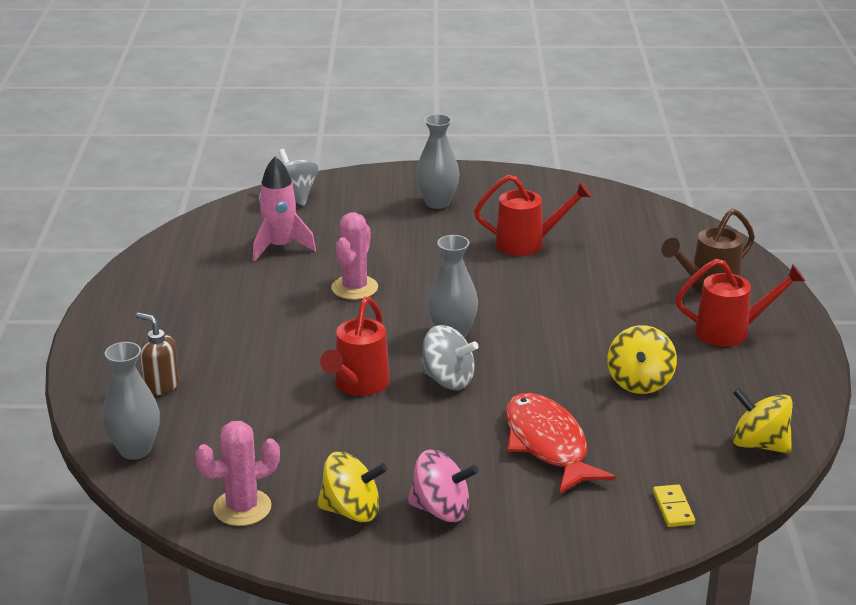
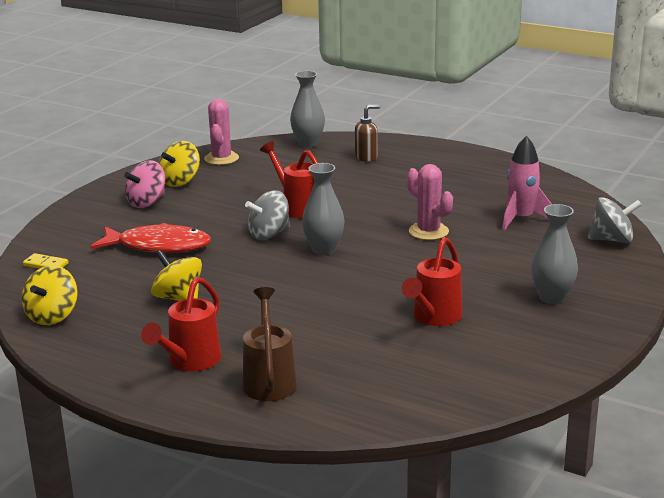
camera: 120 degrees right, 5 degrees down
(759, 444) = (52, 316): yellow spinning top -> yellow spinning top turned 135 degrees clockwise

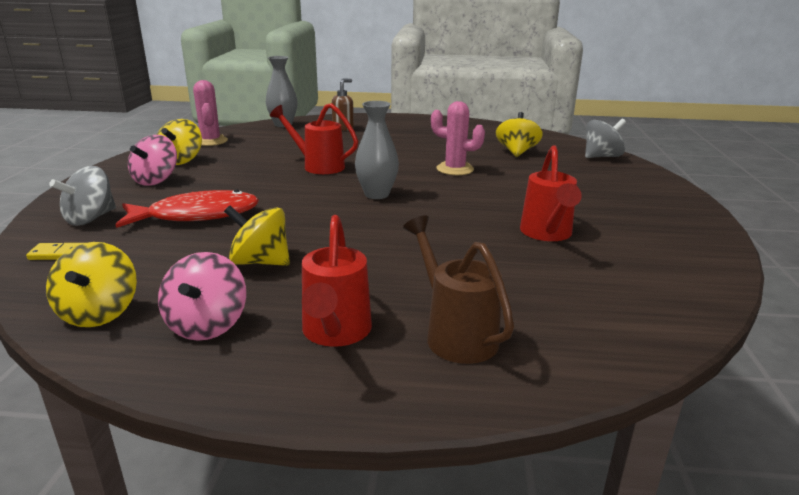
camera: 25 degrees left, 0 degrees up
(113, 339) = (207, 325): none -> pink spinning top
(269, 234) = (310, 190): grey spinning top -> grey spinning top (90, 218)
(521, 219) = (516, 152): pink rocket -> yellow spinning top
(552, 297) = (620, 201): grey vase -> none

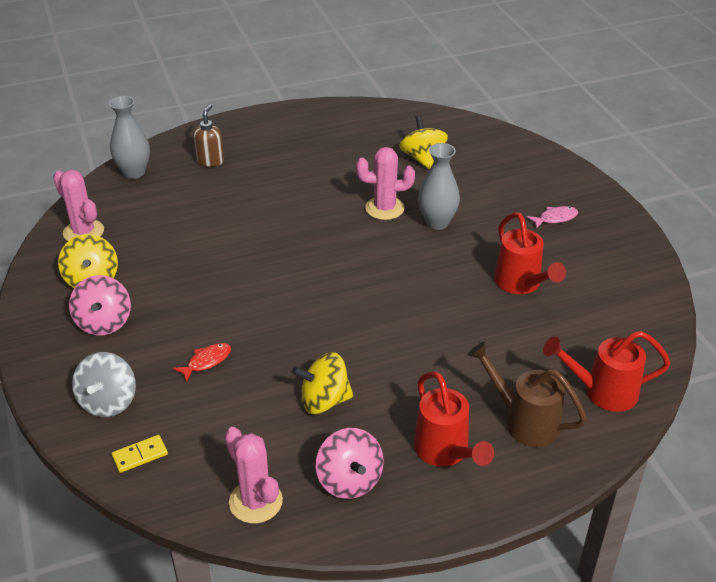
camera: 25 degrees left, 15 degrees up
(99, 313) = (255, 501): yellow spinning top -> pink cactus
(197, 215) = (207, 361): red fish -> red fish, size x0.46
(318, 166) = (249, 244): red watering can -> red watering can (603, 392)
(377, 194) = (343, 274): grey vase -> grey vase (437, 222)
(601, 156) = (504, 144): grey spinning top -> none
(621, 202) = (555, 218): none -> pink fish

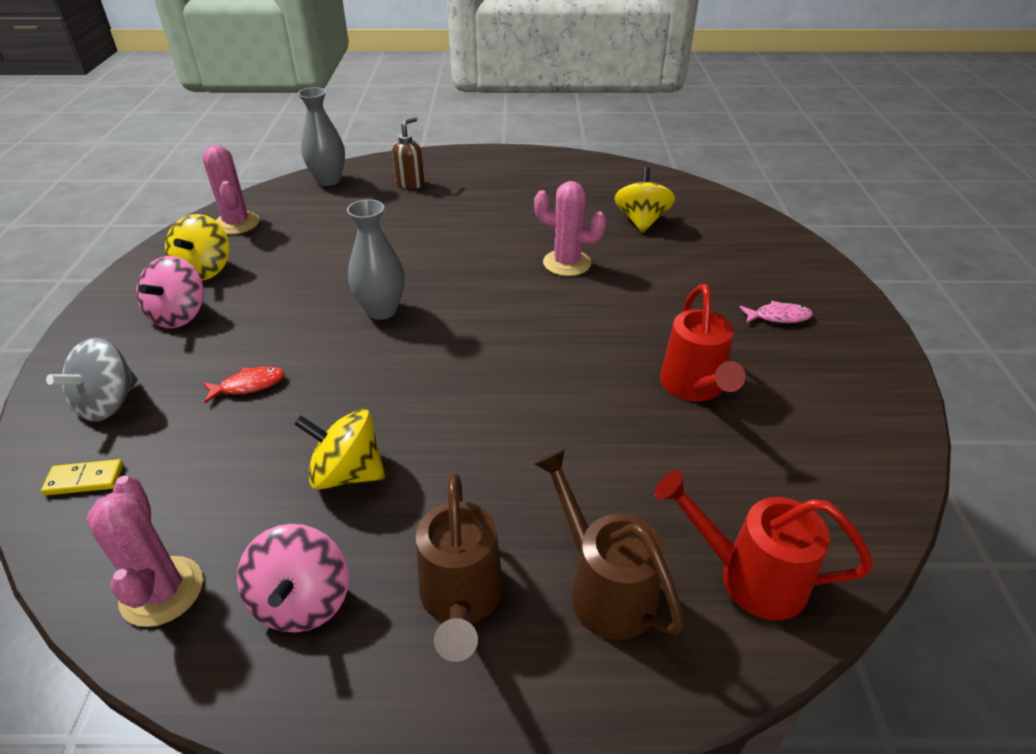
camera: 20 degrees right, 0 degrees up
(437, 222) = (621, 291): grey vase -> grey vase (381, 310)
(445, 451) = (461, 599): red watering can -> brown watering can

